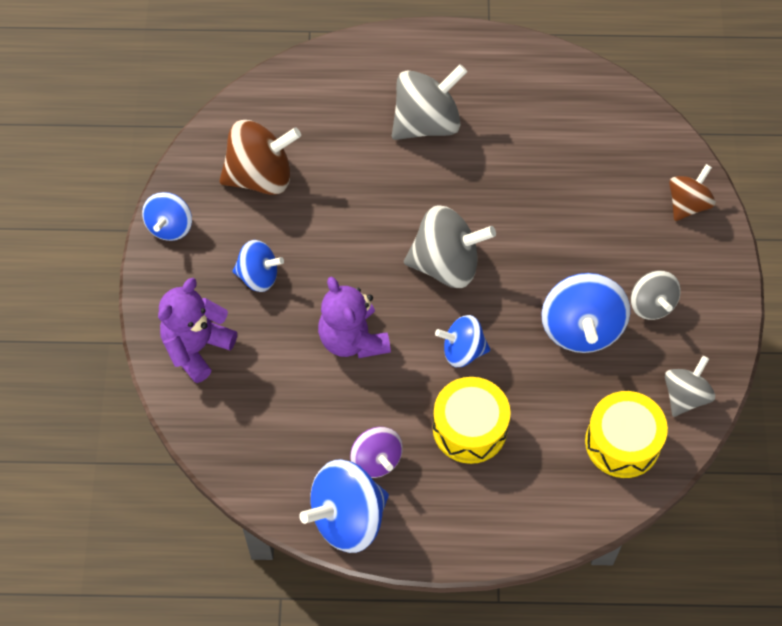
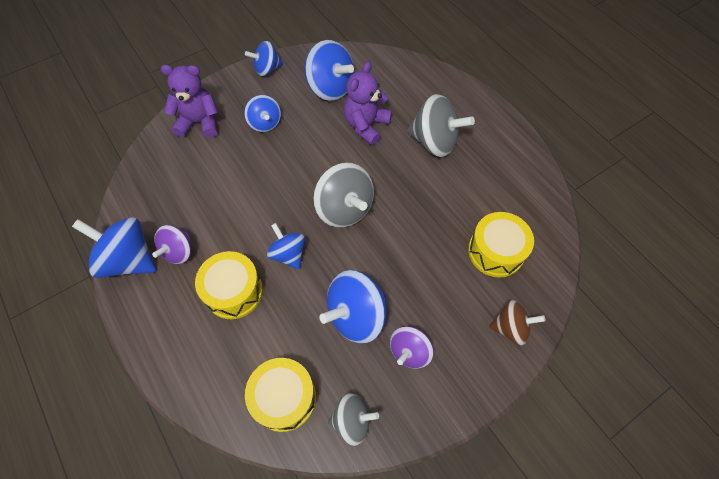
camera: 55 degrees right, 0 degrees up
(261, 176) = (330, 88): brown spinning top -> blue spinning top
(353, 339) = (255, 191): purple teddy bear -> purple teddy bear (366, 125)
(601, 160) = (495, 251): none -> yellow drum
(651, 304) = (409, 351): grey spinning top -> purple spinning top

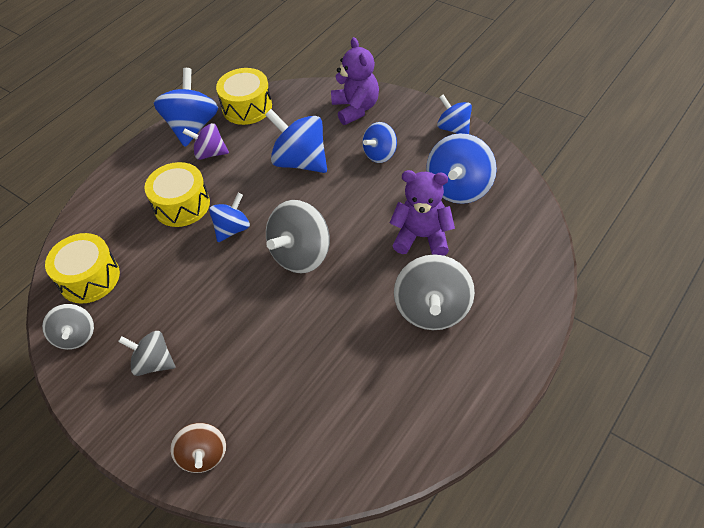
camera: 75 degrees right, 10 degrees down
(356, 315) = (181, 305): blue spinning top -> blue spinning top (300, 161)
(409, 351) = (153, 363): purple spinning top -> grey spinning top
(495, 251) = (299, 416): yellow drum -> yellow drum (247, 107)

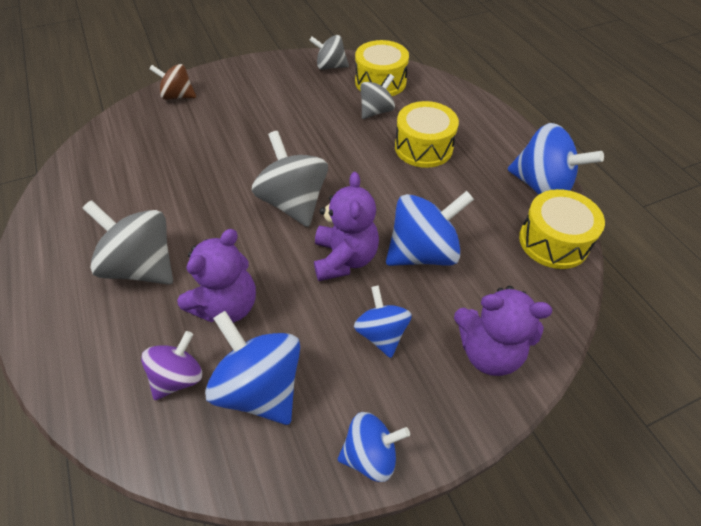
camera: 115 degrees right, 0 degrees up
(153, 363) = (271, 93): grey spinning top -> grey spinning top (376, 111)
(210, 153) = (487, 186): purple spinning top -> purple spinning top (179, 377)
(232, 229) = (365, 169): blue spinning top -> none
(335, 197) = (344, 259): none -> purple teddy bear

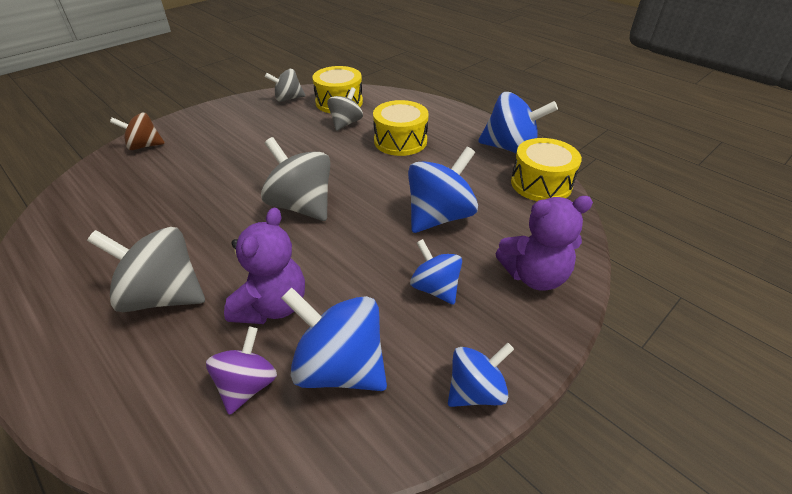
camera: 20 degrees left, 10 degrees down
(344, 259) = (371, 238): purple teddy bear -> none

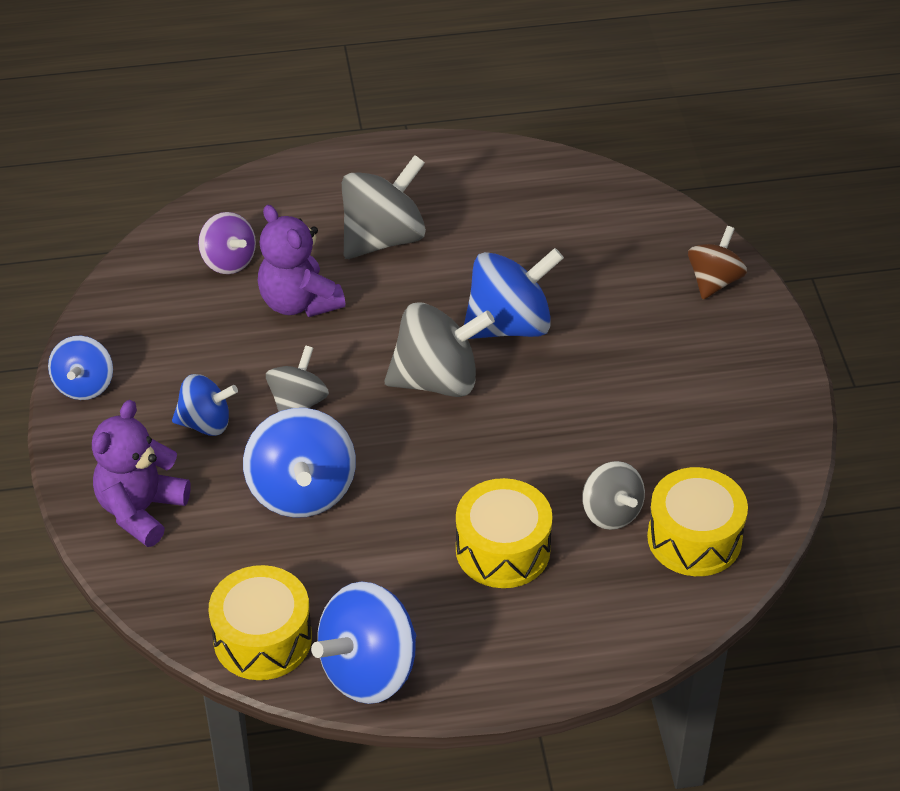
camera: 125 degrees right, 5 degrees up
(288, 99) = (758, 478): grey spinning top -> grey spinning top (298, 403)
(340, 367) = (189, 318): blue spinning top -> blue spinning top (509, 325)

